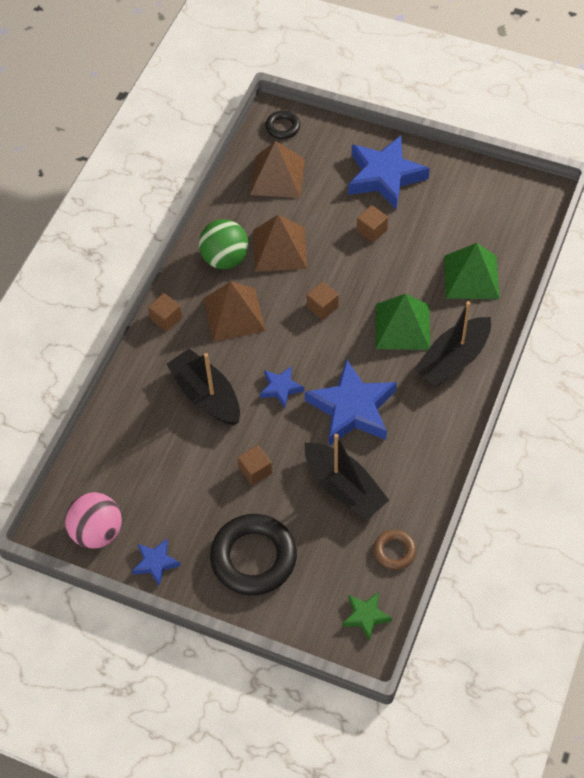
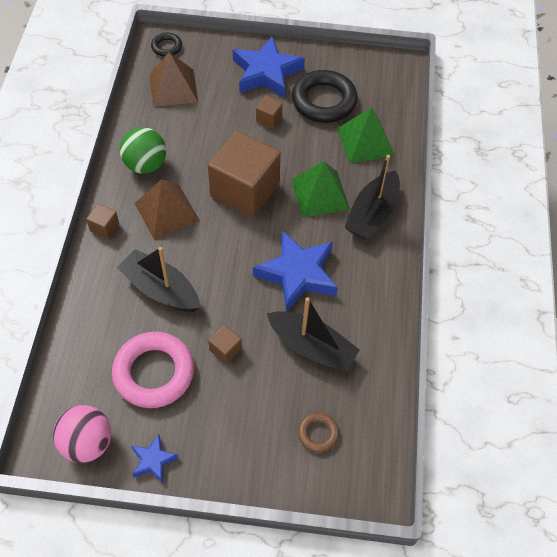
camera: 20 degrees left, 0 degrees up
(178, 478) = (154, 373): none -> pink ring
(253, 558) = (247, 433): black ring -> black ring (324, 101)
(279, 249) = (192, 148): brown pyramid -> none
(281, 388) = (228, 269): blue star -> none
(322, 307) = (245, 190): brown cube -> brown cube, size x2.45
(366, 616) = (368, 464): green star -> none
(394, 551) = (375, 396): brown ring -> brown ring (318, 433)

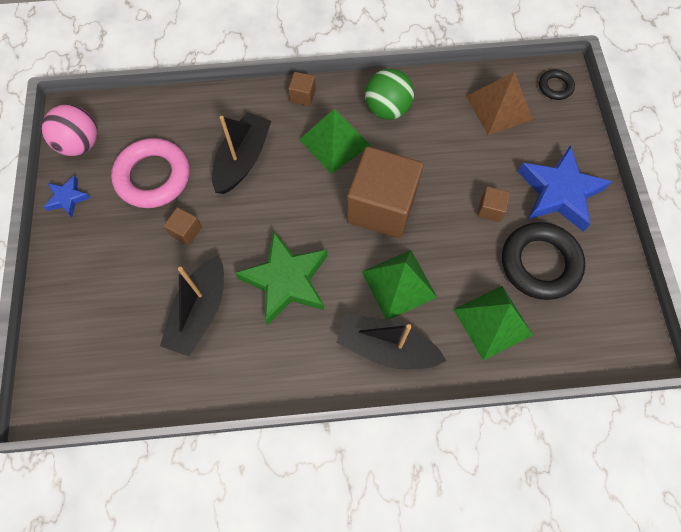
camera: 80 degrees right, 10 degrees up
(167, 211) = (334, 142): brown pyramid -> green pyramid
(297, 274) = (286, 281): blue star -> green star
(318, 433) = (104, 335): brown ring -> none

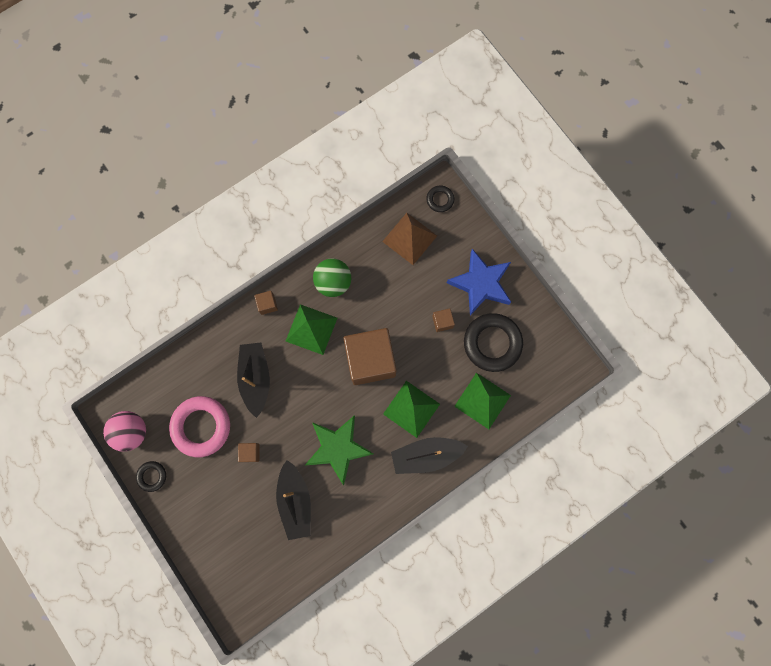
camera: 30 degrees left, 10 degrees up
(68, 198) = (152, 476): blue star -> black ring

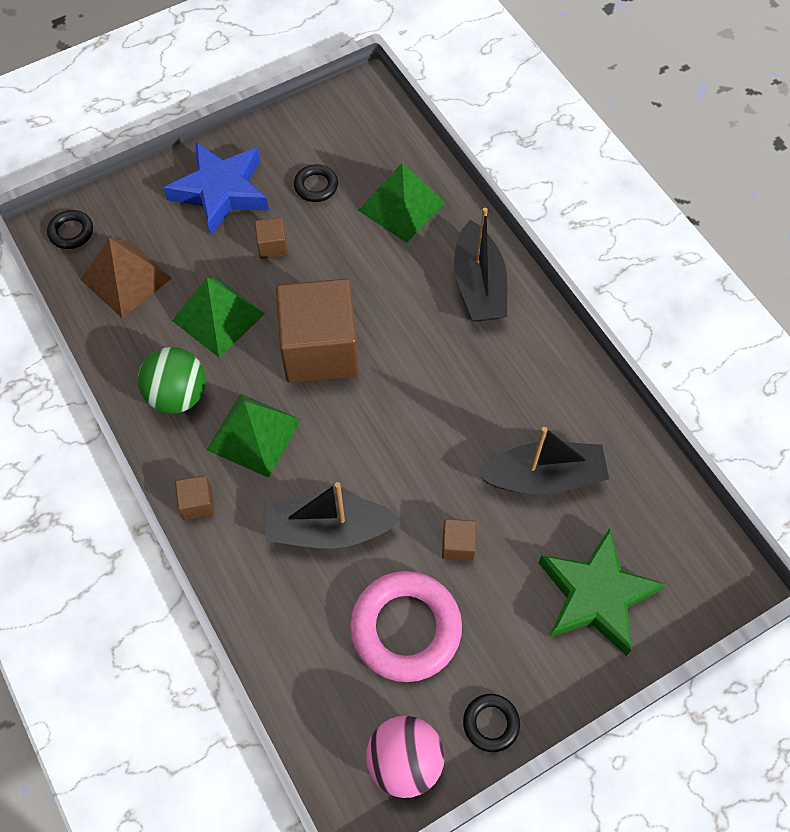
camera: 85 degrees left, 15 degrees down
(338, 448) = (460, 406): green star -> green star (596, 595)
(411, 409) = (405, 299): green pyramid -> green pyramid (218, 317)
(492, 343) = (316, 186): black ring -> black ring, size x0.49

